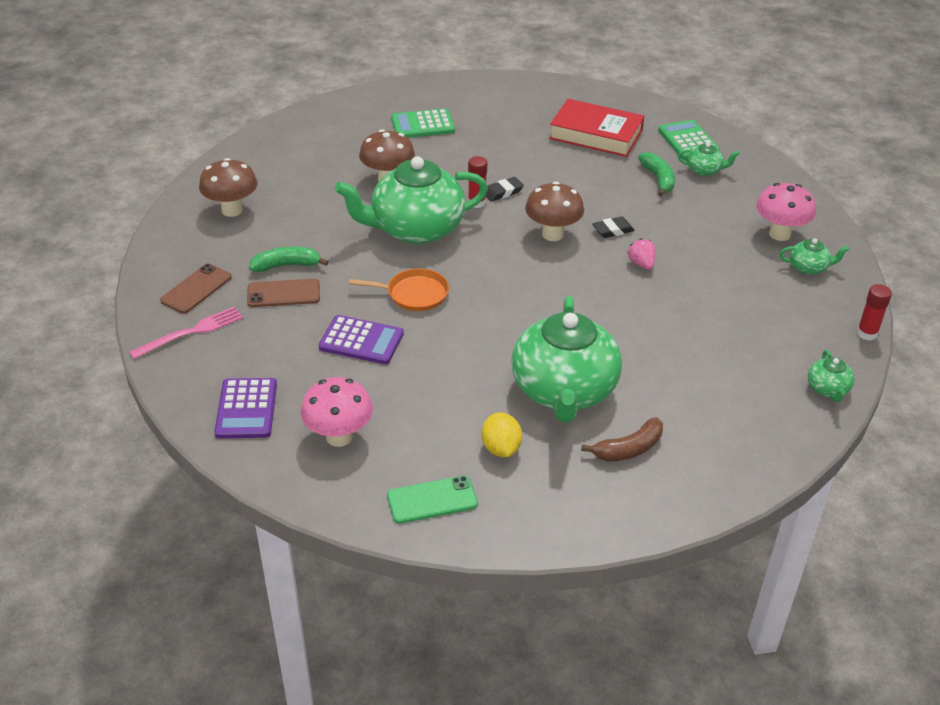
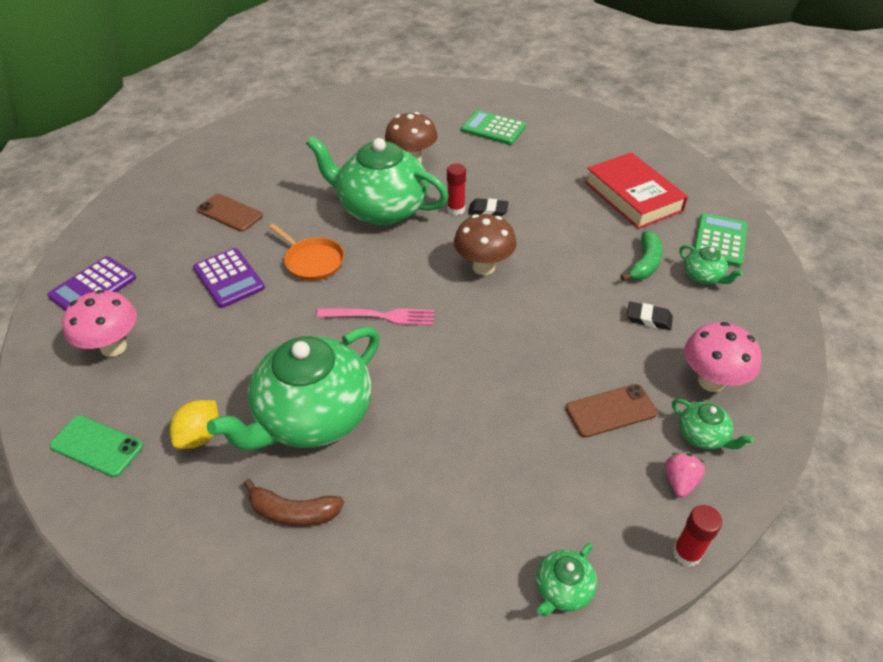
camera: 40 degrees right, 5 degrees up
(191, 332) = (140, 211): pink fork -> pink fork (380, 316)
(196, 289) = (185, 181): brown phone -> brown phone (611, 411)
(232, 210) = (280, 136): brown mushroom -> none
(286, 265) = (259, 193): green banana -> none
(613, 230) = (542, 290): black eraser -> black eraser (648, 319)
(641, 264) = (529, 336): pink strawberry -> pink strawberry (679, 481)

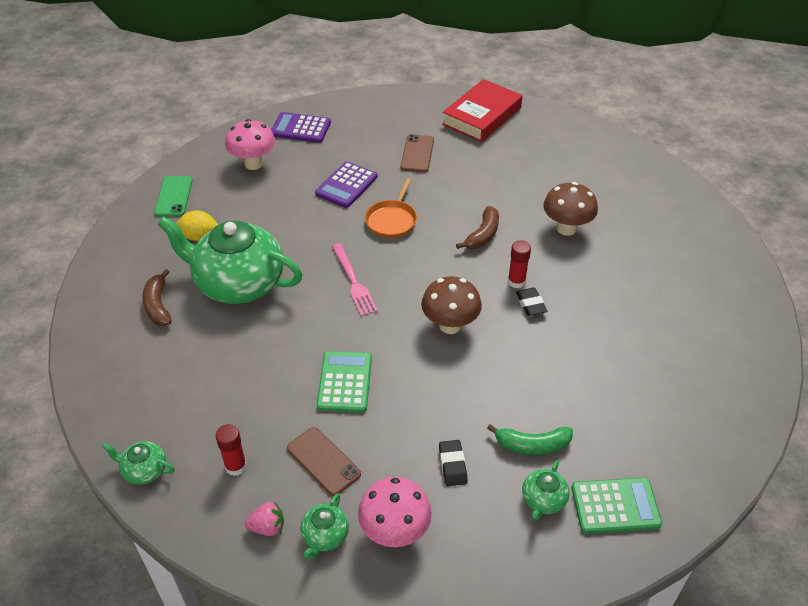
camera: 65 degrees right, 0 degrees up
(382, 209) = (483, 235): green teapot -> brown banana
(493, 129) = (667, 267): green calculator -> green calculator (344, 382)
(633, 196) = (638, 411): red book -> red book (482, 116)
(686, 553) = (199, 545): red glue stick -> red glue stick (236, 466)

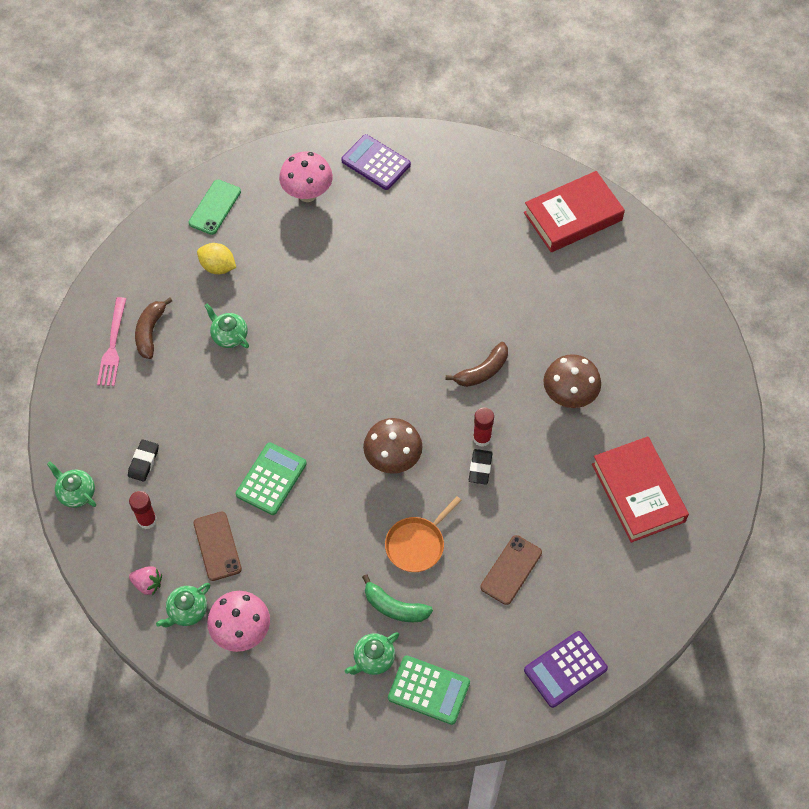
camera: 25 degrees right, 15 degrees up
(238, 283) = (229, 336): green teapot -> green teapot, size x0.42
(346, 185) = (384, 257): purple calculator -> purple calculator (565, 669)
(353, 281) = (332, 376): pink fork -> pink fork (113, 345)
(392, 220) = (405, 318): orange pan -> orange pan (417, 544)
(417, 154) = (476, 243): brown phone -> brown phone (511, 570)
(452, 465) = (318, 595): black eraser -> black eraser (143, 462)
(672, 274) = (638, 492): none -> red book

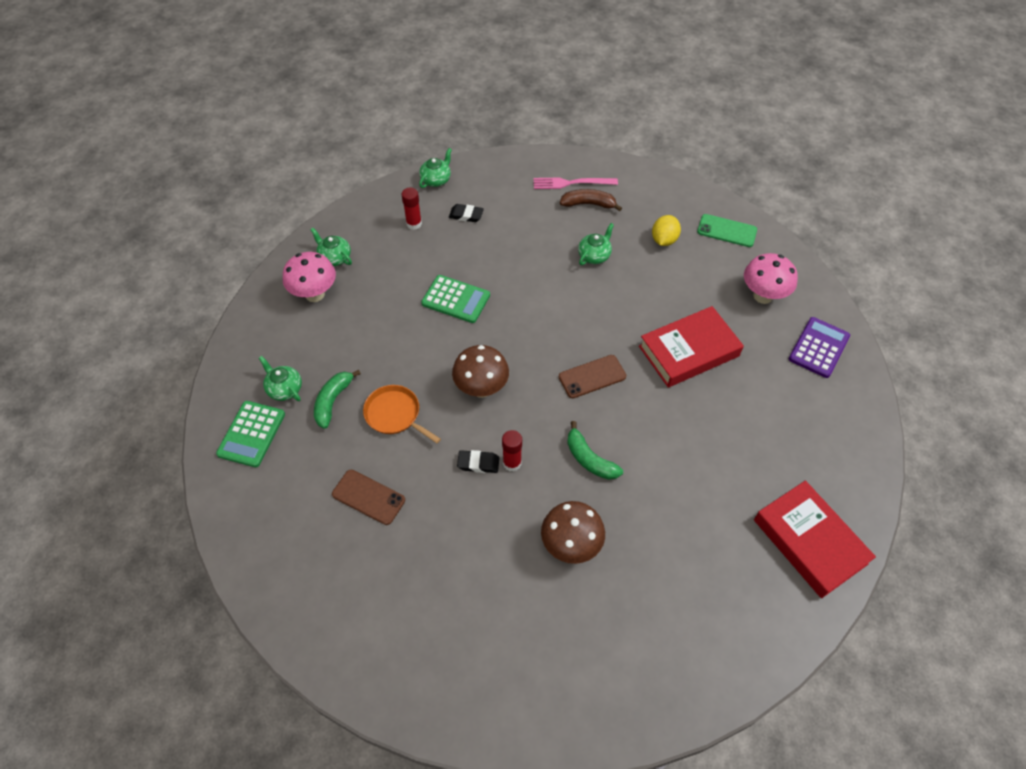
camera: 85 degrees right, 5 degrees down
(148, 584) = (358, 231): pink strawberry -> none
(217, 546) = (392, 270): brown phone -> brown phone (592, 377)
(482, 371) = (589, 459): brown banana -> green banana
(565, 669) = (261, 552): purple calculator -> none
(638, 492) = (459, 622): red book -> red book (689, 351)

